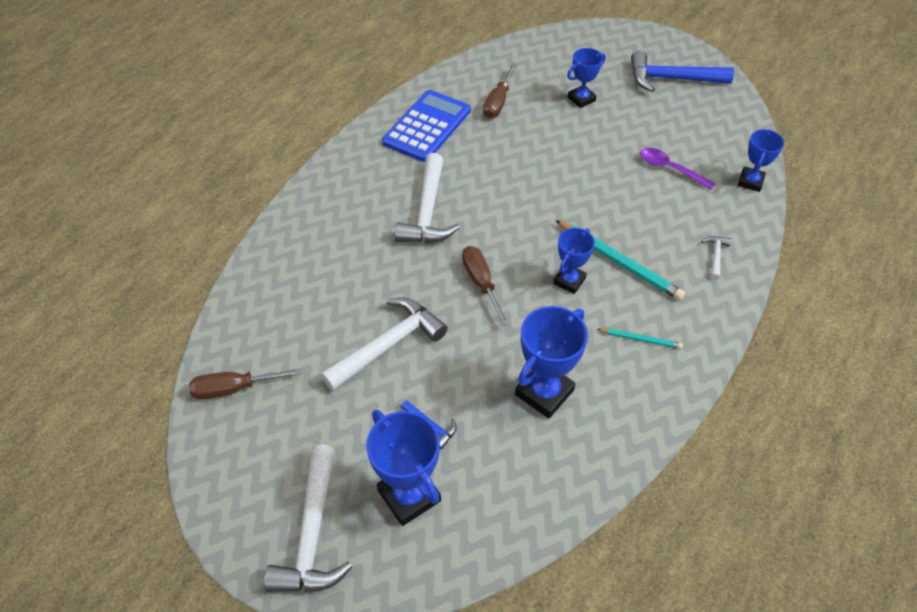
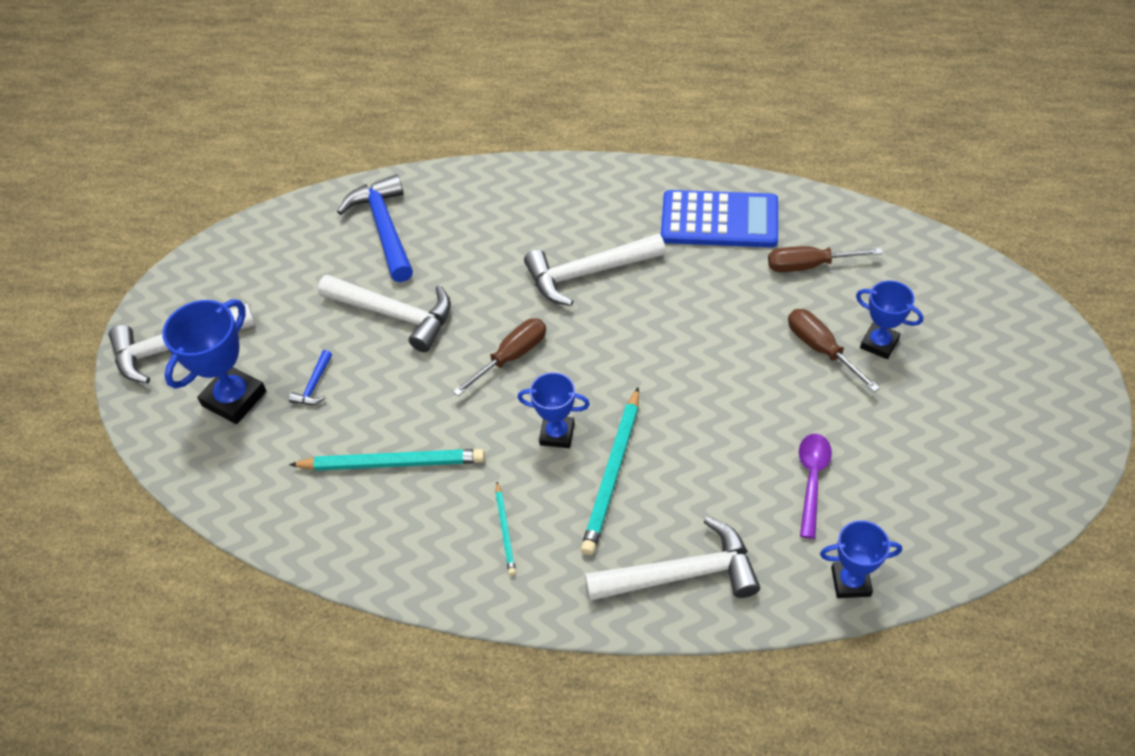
camera: 70 degrees right, 0 degrees up
(234, 388) = (298, 230): brown screwdriver -> brown screwdriver (821, 349)
(544, 392) = (392, 463): blue trophy -> turquoise pencil
(671, 79) = (1002, 429): blue hammer -> blue hammer (384, 228)
(715, 256) = (682, 574): white hammer -> white hammer, size x2.22

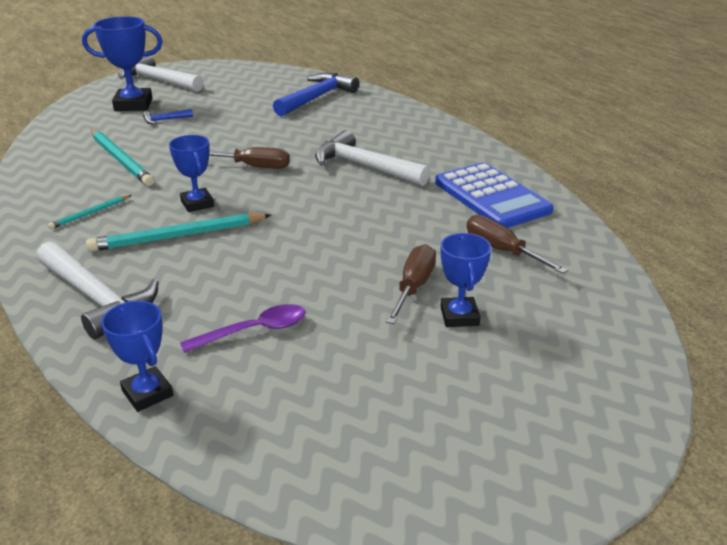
camera: 50 degrees right, 20 degrees down
(395, 315) = (248, 122): white hammer -> none

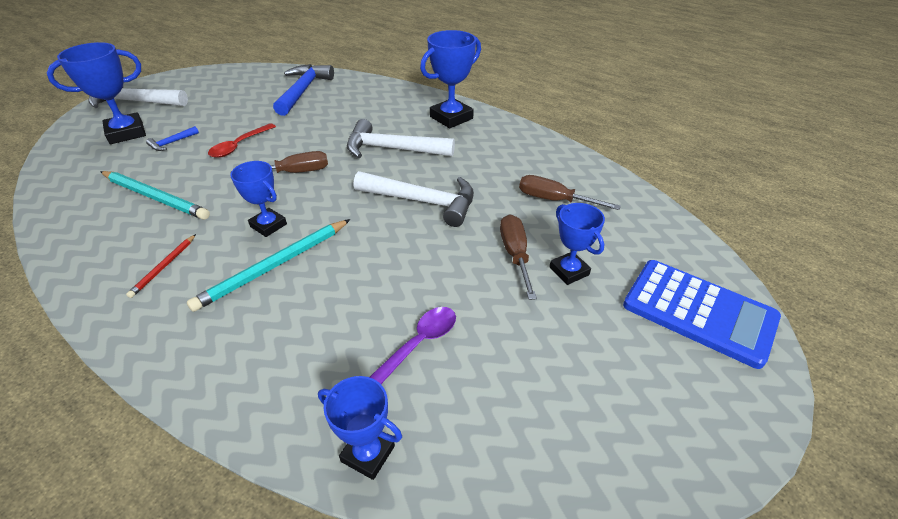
camera: 25 degrees left, 10 degrees up
(90, 214) = (164, 267): turquoise pencil -> red pencil
(97, 298) = (239, 363): white hammer -> white hammer (423, 201)
(221, 134) = (239, 146): none -> red spoon
(452, 150) = (451, 118): none -> blue trophy
(491, 197) = (511, 153): blue calculator -> blue calculator (698, 312)

